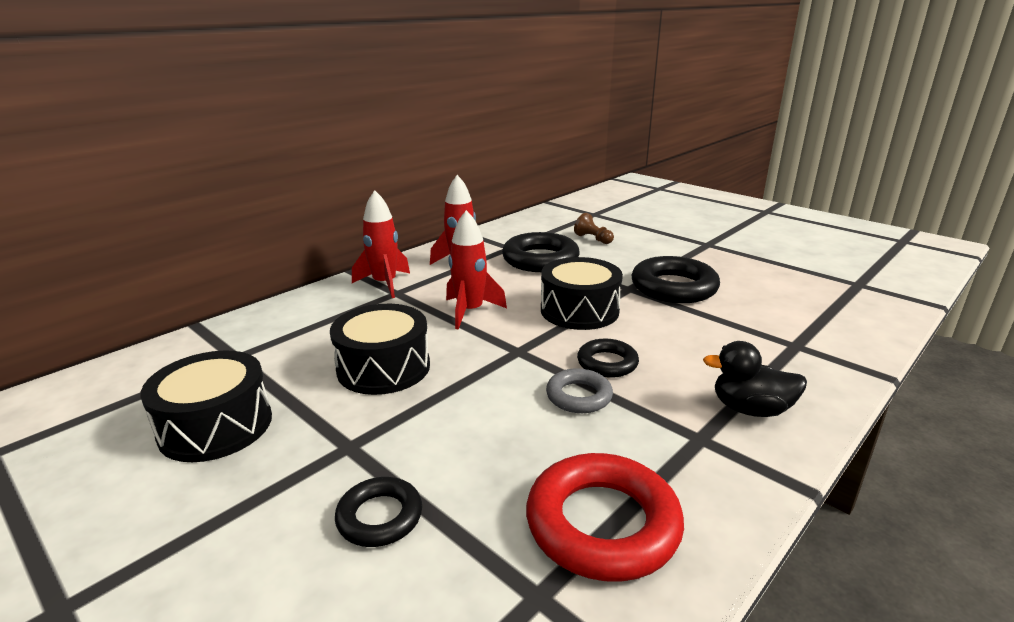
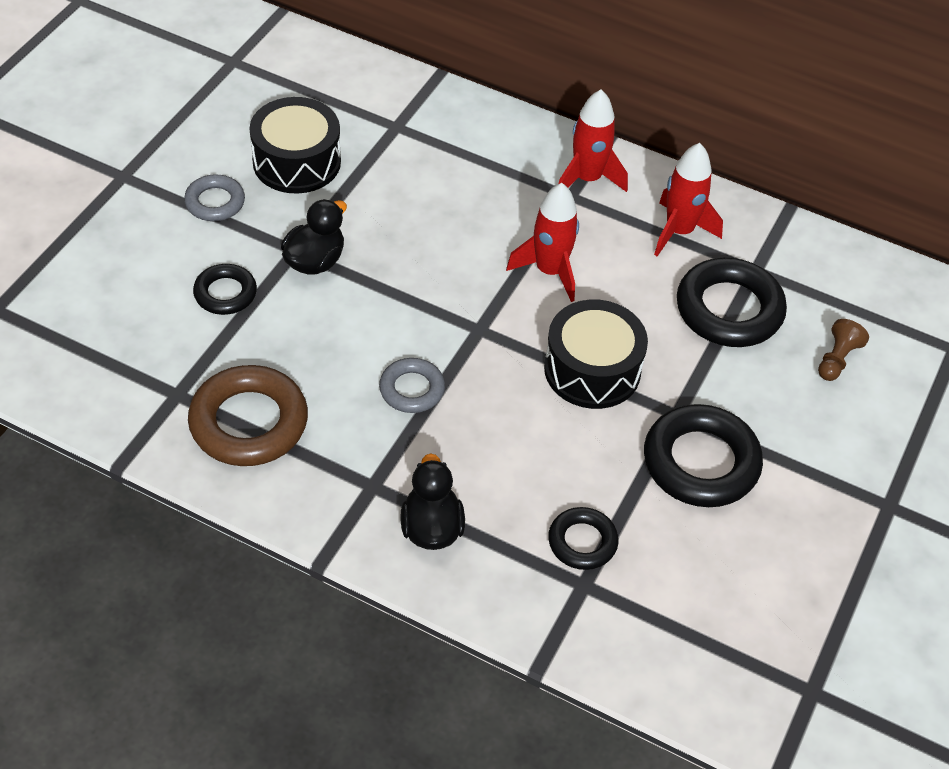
camera: 70 degrees right, 25 degrees up
(214, 505) = (215, 202): none -> grey ring
(375, 434) = (315, 261): none -> black duck
(383, 368) = (412, 235): black drum -> none
(602, 524) = (249, 422): red ring -> brown ring
(607, 363) = (480, 406): black ring -> black ring (582, 542)

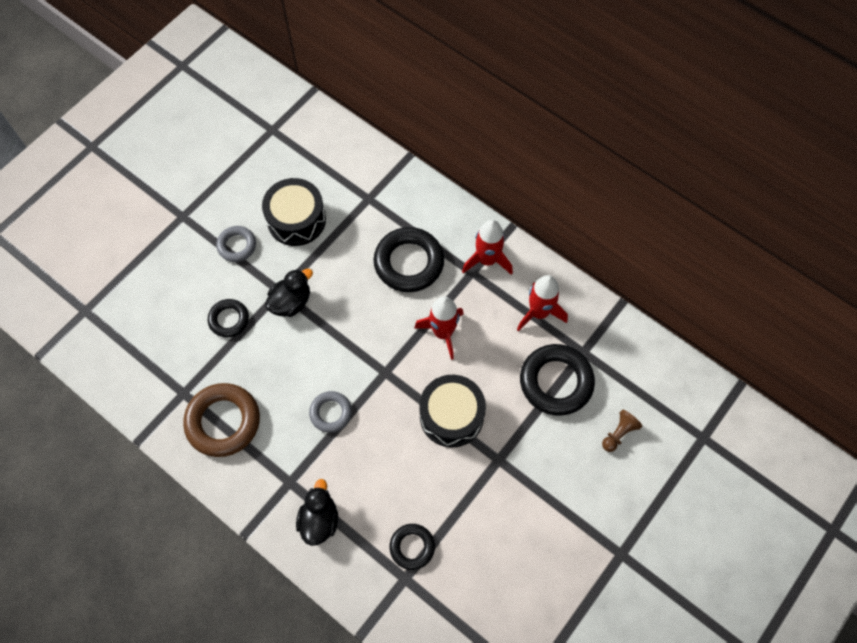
camera: 15 degrees right, 15 degrees up
(701, 462) = (504, 500): black ring -> black ring (409, 263)

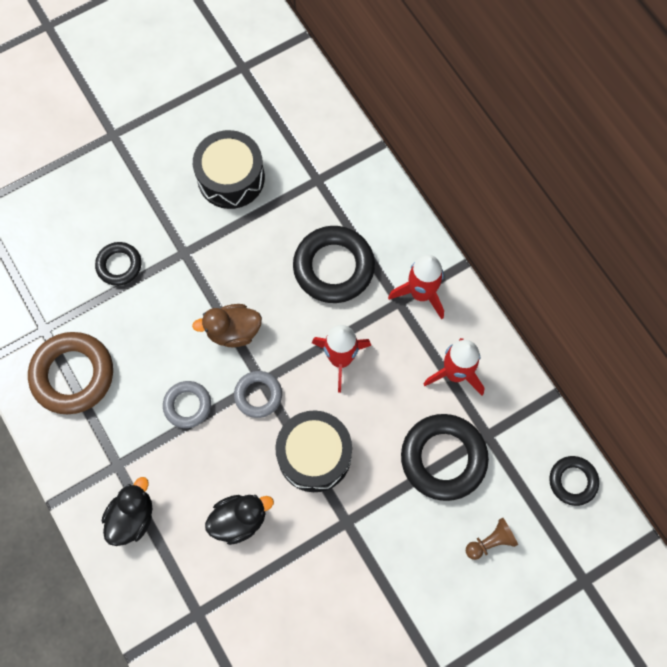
camera: 20 degrees right, 5 degrees up
(237, 246) = (157, 186): grey ring -> grey ring (258, 395)
(291, 302) = (191, 268): black duck -> black duck (239, 520)
(346, 340) = (233, 331): none -> brown duck
(412, 547) = (217, 583): black ring -> black ring (572, 481)

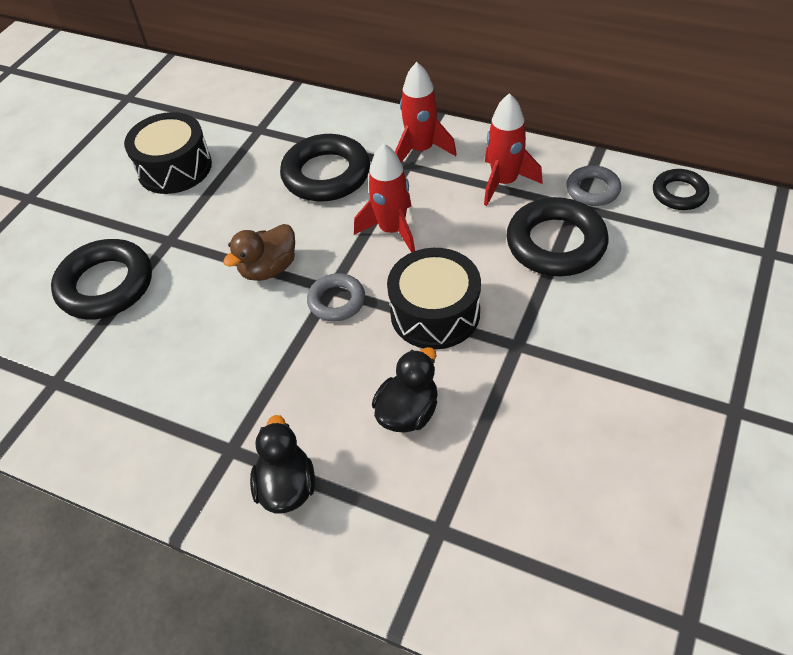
camera: 30 degrees left, 20 degrees down
(73, 375) = (118, 401): brown ring -> none
(119, 265) = (106, 285): black ring -> black ring, size x1.76
(187, 405) = (269, 351): grey ring -> grey ring (592, 190)
(490, 541) = (661, 276): brown pawn -> none

